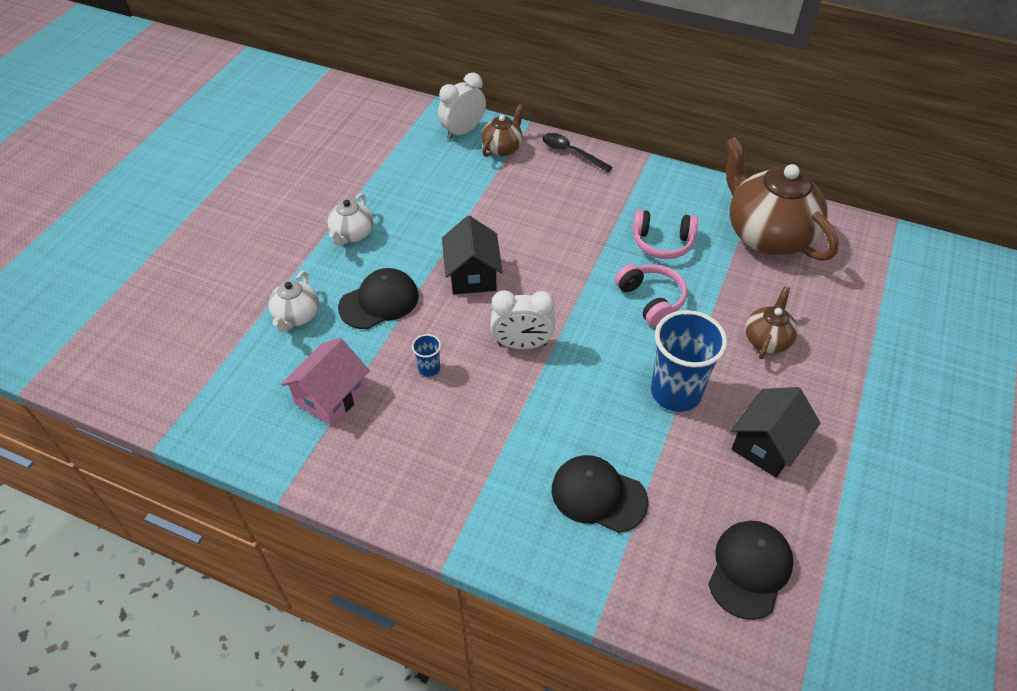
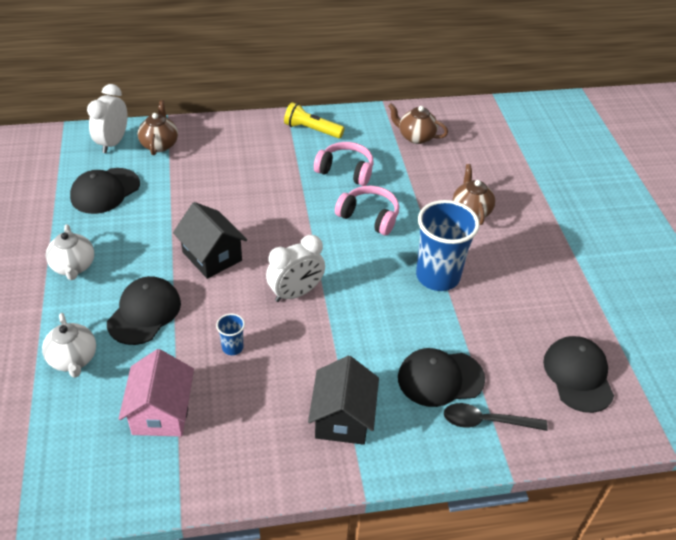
camera: 35 degrees left, 5 degrees down
(424, 175) = (105, 191): none -> black cap
(571, 153) = (221, 128): black spoon -> black spoon (486, 421)
(659, 186) = (312, 130): none -> yellow flashlight
(662, 242) = (345, 171): pink headphones -> pink headphones turned 135 degrees counterclockwise
(766, 235) = (415, 137): brown teapot -> brown teapot, size x0.49
(766, 445) = (525, 284): black house -> black house (342, 418)

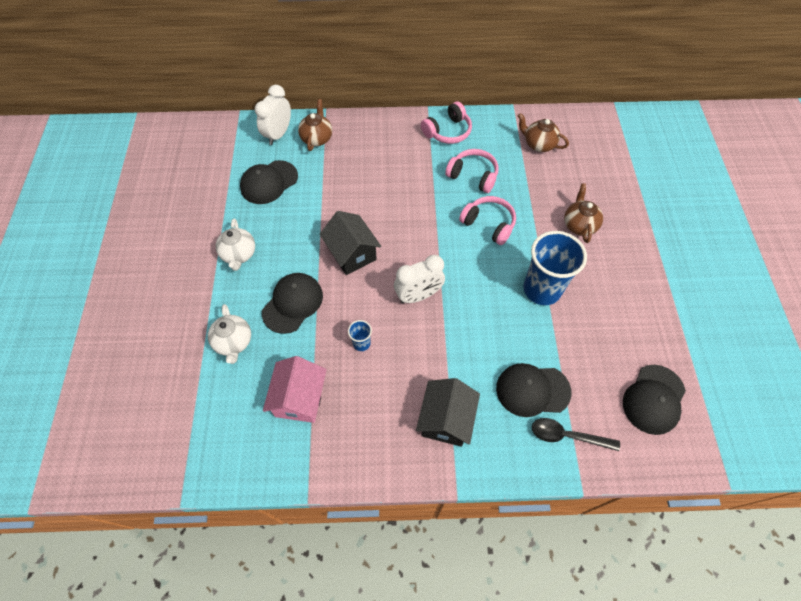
camera: 10 degrees right, 15 degrees up
(312, 130) = (448, 131): yellow flashlight -> pink headphones
(578, 375) = (653, 399): black cap -> black cap turned 150 degrees counterclockwise

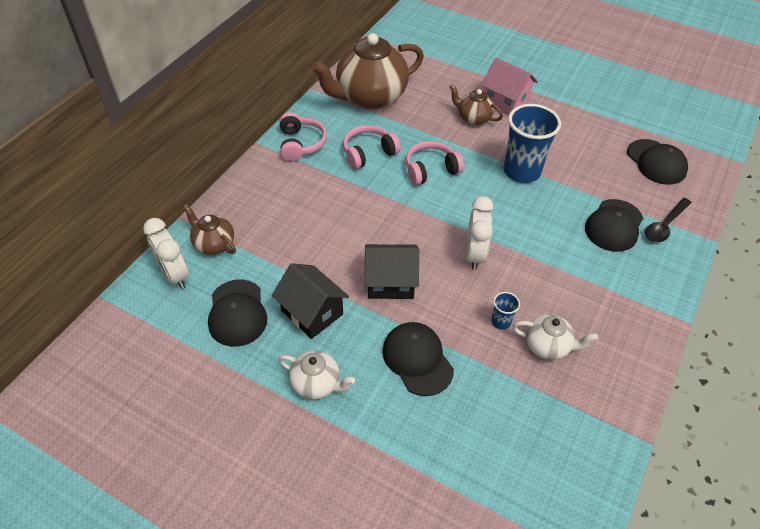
camera: 60 degrees left, 10 degrees down
(234, 342) = (432, 436): white teapot -> white teapot (548, 346)
(299, 398) = (535, 401): pink house -> pink house (505, 101)
(446, 420) = (614, 296): black house -> black house (312, 312)
(538, 144) = (370, 97): brown teapot -> brown teapot, size x2.04

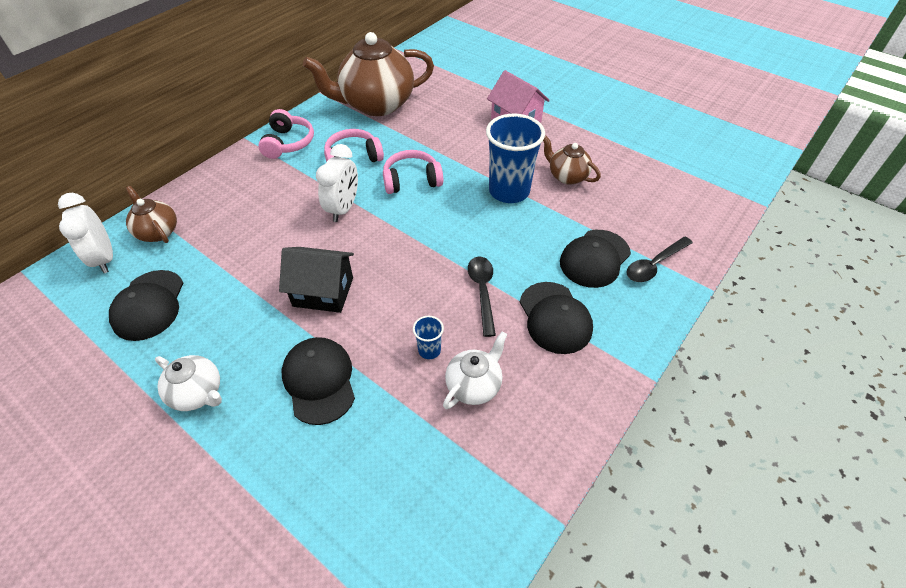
camera: 10 degrees right, 0 degrees up
(312, 312) = (226, 314): black house -> none
(473, 118) = (476, 133): brown teapot -> brown teapot (567, 176)
(474, 254) = (426, 272): white clock -> white clock (343, 208)
(528, 265) = (482, 291): none -> black spoon
(548, 346) = (474, 385): white teapot -> white teapot turned 75 degrees counterclockwise
(656, 162) = (664, 196): black cap -> black cap (555, 317)

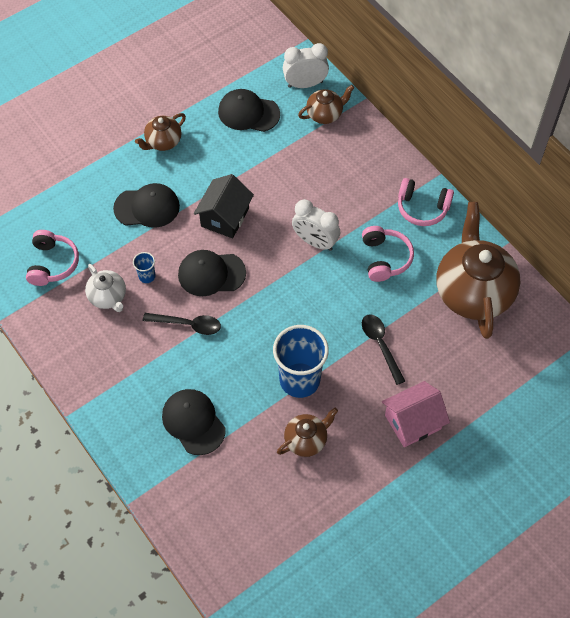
camera: 105 degrees right, 10 degrees up
(198, 393) = (163, 142): white teapot -> brown teapot
(412, 180) = (338, 301): pink headphones -> pink headphones (52, 263)
(555, 317) = (144, 368): black cap -> black cap (211, 274)
(654, 265) = (170, 468): black spoon -> black spoon (380, 345)

